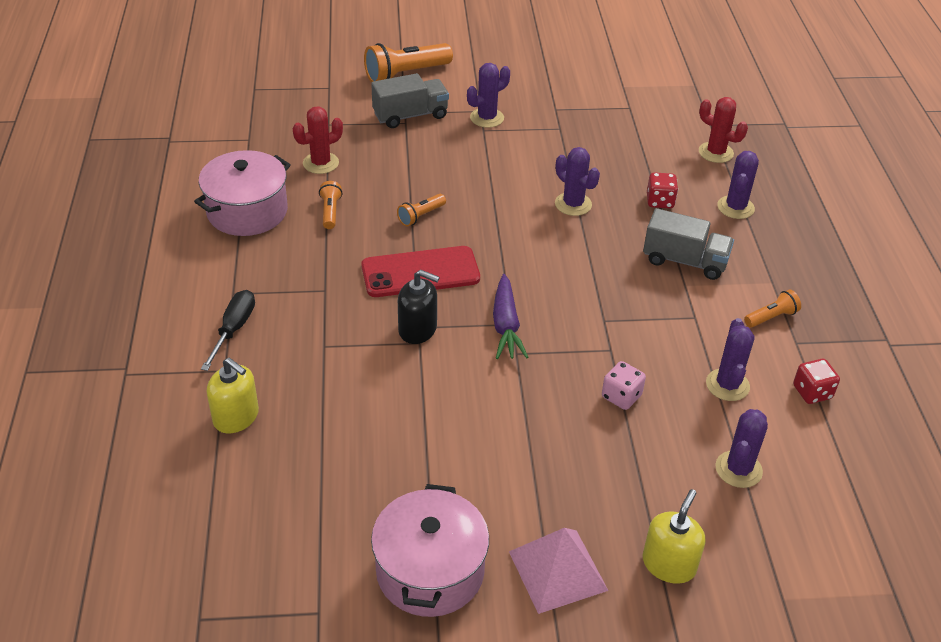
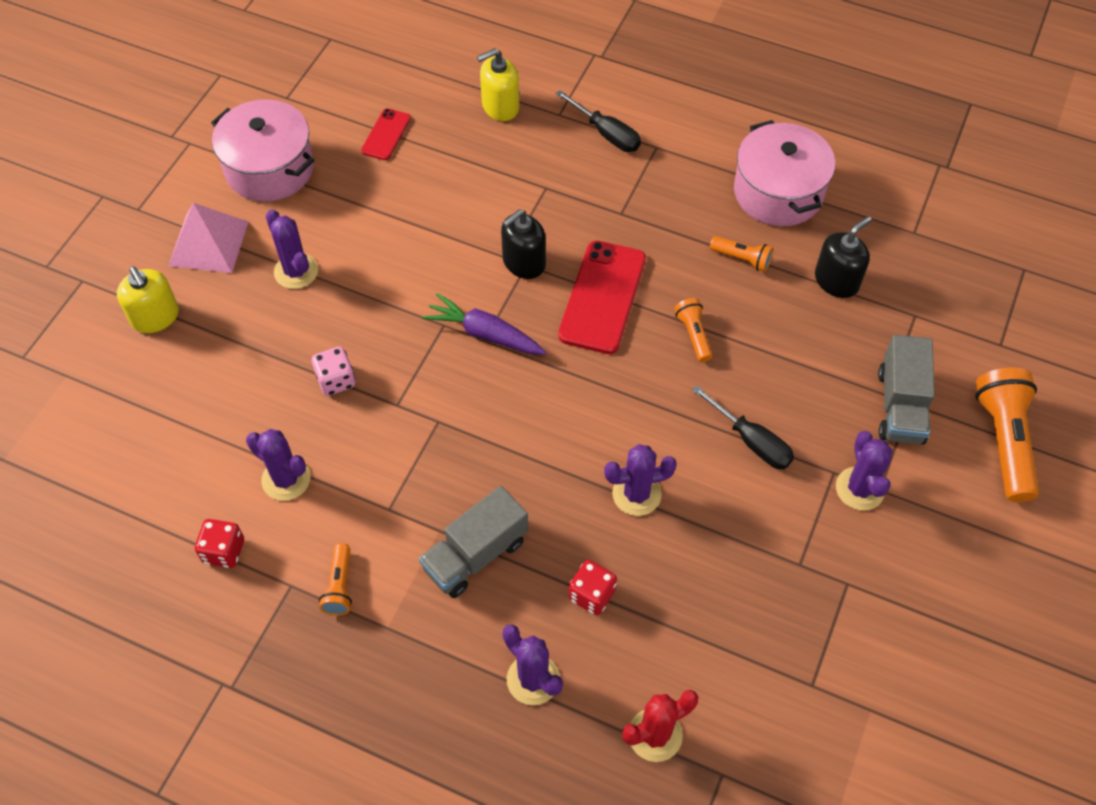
camera: 120 degrees right, 15 degrees up
(321, 163) = (836, 281): red cactus -> black soap dispenser
(325, 492) = (386, 134): none -> red phone
(489, 167) = (751, 441): none -> black screwdriver
(738, 469) = (194, 424): purple cactus -> purple cactus (296, 271)

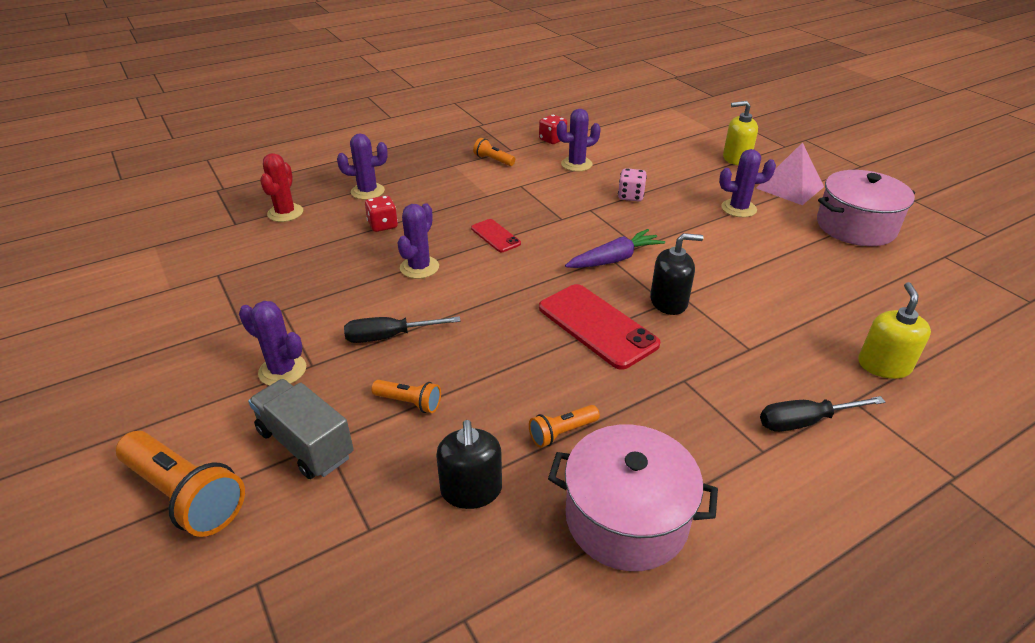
camera: 125 degrees right, 20 degrees down
(386, 134) = (871, 288): red phone -> red phone (495, 236)
(475, 554) = (458, 200): grey truck -> none
(523, 262) = (669, 302): black soap dispenser -> black soap dispenser turned 90 degrees clockwise
(693, 335) = (512, 356): orange flashlight -> orange flashlight (409, 402)

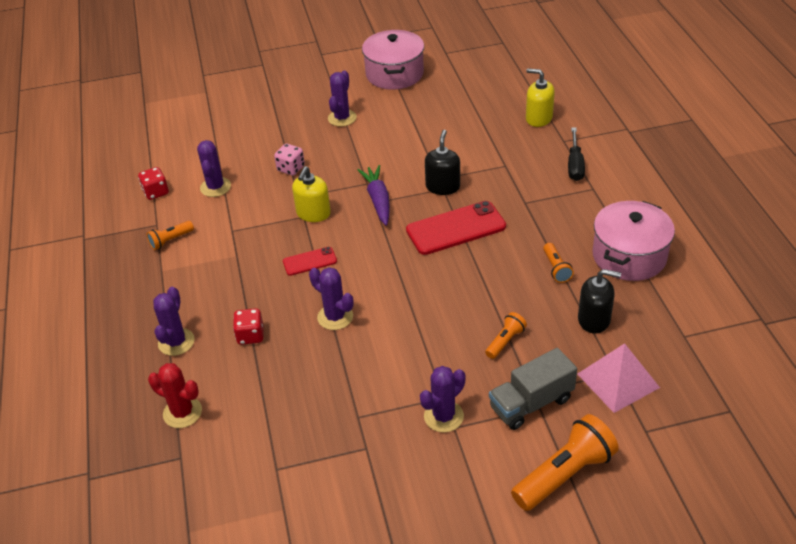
camera: 70 degrees left, 5 degrees up
(389, 337) = (425, 346): black screwdriver -> none
(736, 158) = (266, 95): yellow soap dispenser -> yellow soap dispenser (313, 213)
(789, 187) = (326, 84): pink pyramid -> pink pyramid (618, 380)

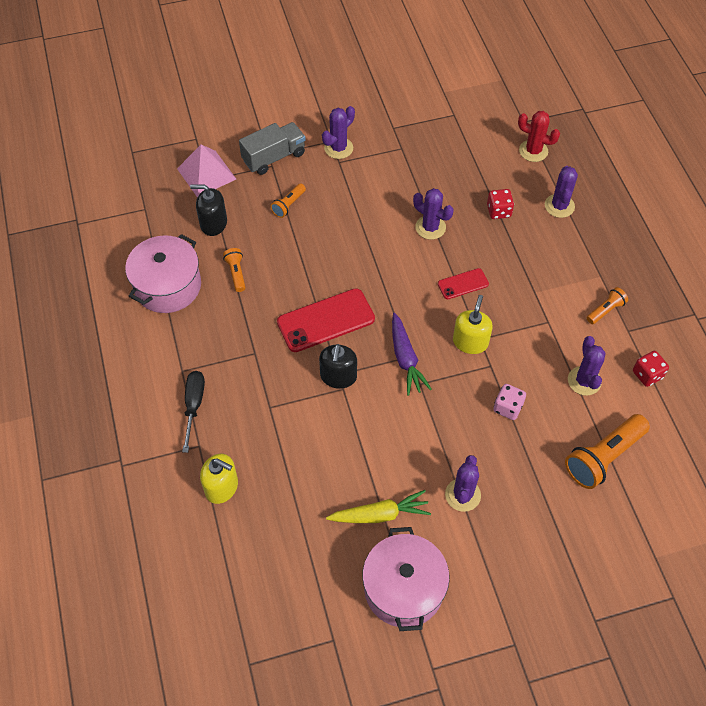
camera: 175 degrees right, 15 degrees up
(409, 107) = (380, 514): none -> yellow carrot
(564, 474) = (258, 111): orange flashlight -> orange flashlight (603, 457)

